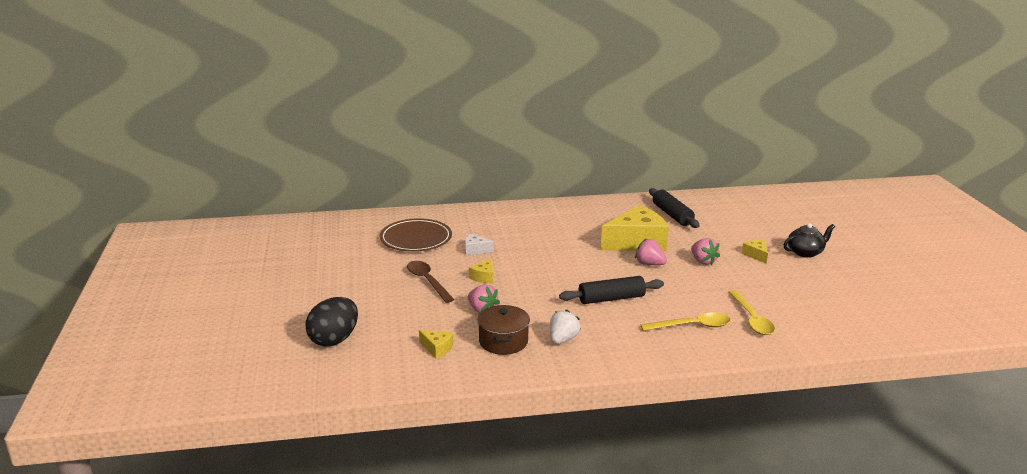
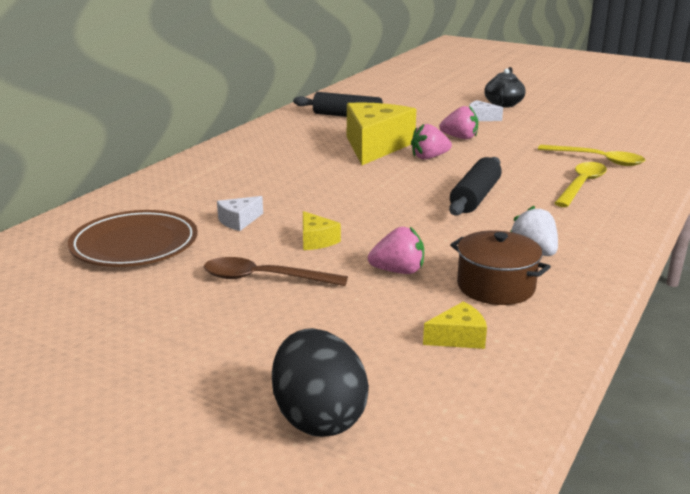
camera: 50 degrees left, 0 degrees up
(756, 255) = (480, 118): yellow cheese -> white cheese

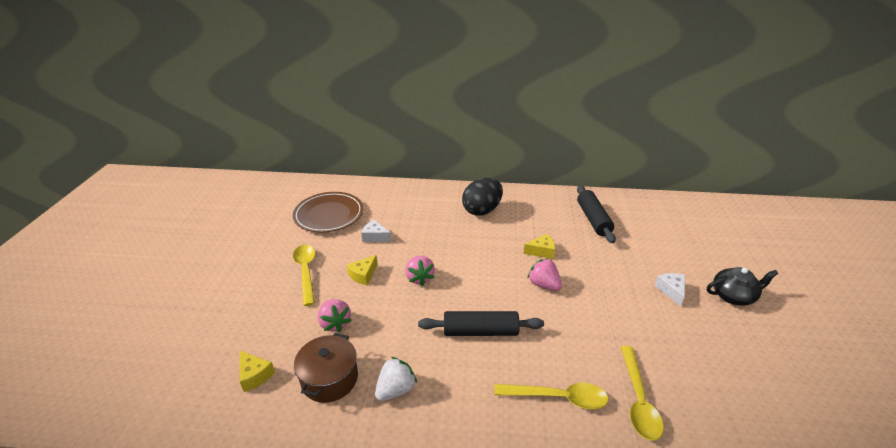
camera: 65 degrees right, 10 degrees up
(264, 278) = (306, 272): brown spoon -> yellow spoon
(318, 417) = (166, 339): black egg -> black egg (482, 210)
(375, 146) = (541, 251): yellow cheese -> yellow cheese, size x0.43
(460, 138) = (606, 290): pink strawberry -> pink strawberry (419, 278)

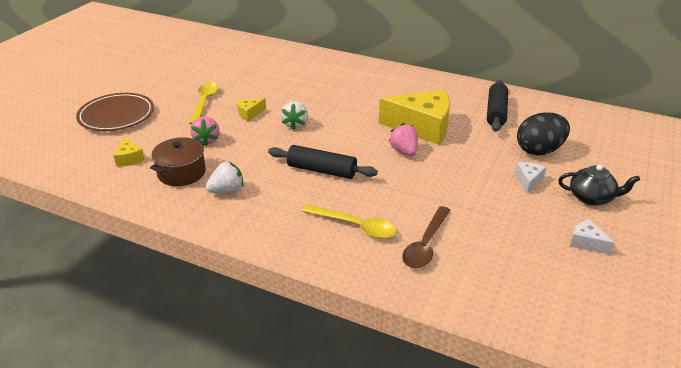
camera: 20 degrees right, 0 degrees up
(329, 215) = (247, 66): brown plate -> brown plate (116, 115)
(375, 237) = (277, 89): white cheese -> white cheese (586, 243)
(419, 278) = (295, 125): pink strawberry -> white strawberry
(482, 210) = (389, 86): black egg -> black egg (539, 150)
(541, 251) = (422, 127): yellow cheese -> yellow cheese, size x2.30
(638, 400) = (425, 244): yellow spoon -> brown spoon

